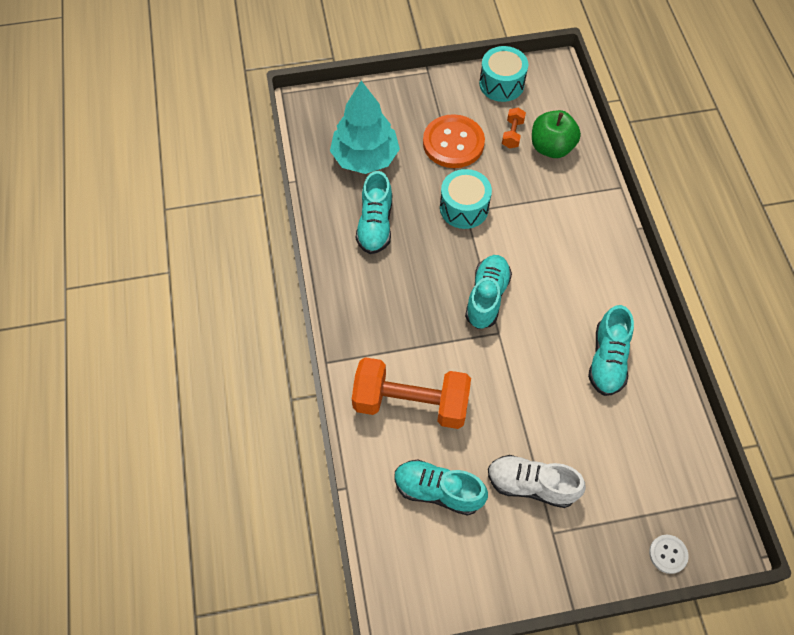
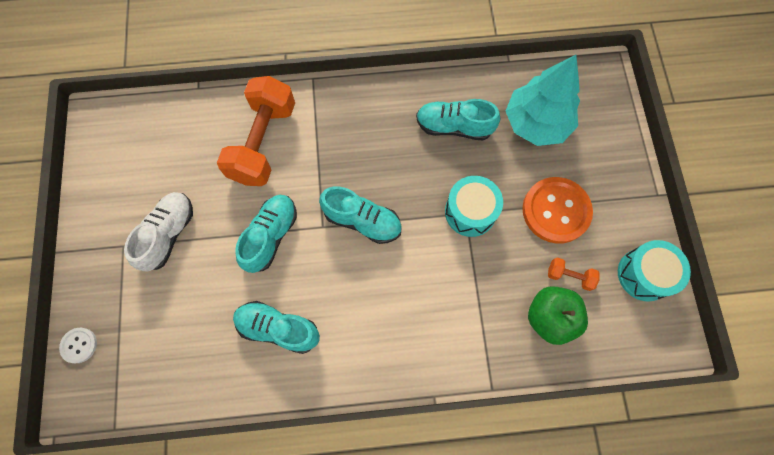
camera: 95 degrees right, 10 degrees up
(438, 491) = (180, 157): turquoise shoe -> turquoise shoe (271, 236)

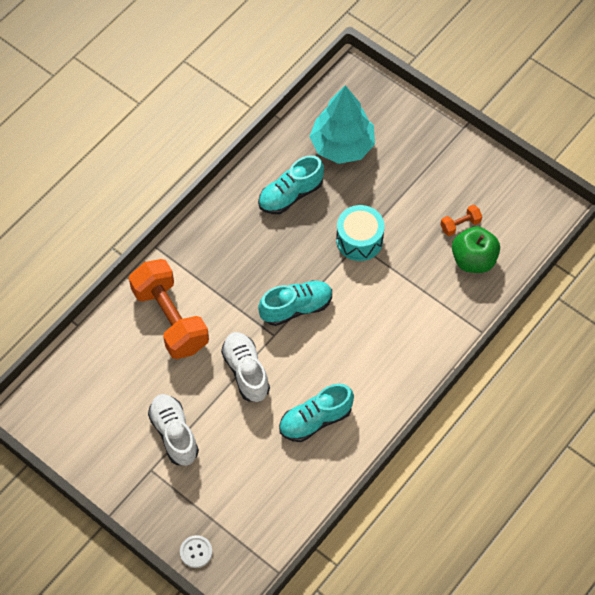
camera: 45 degrees left, 10 degrees down
(271, 236) = (246, 371): turquoise shoe -> white shoe
(556, 211) = (412, 192): orange button -> none
(644, 274) = (502, 184): turquoise drum -> none

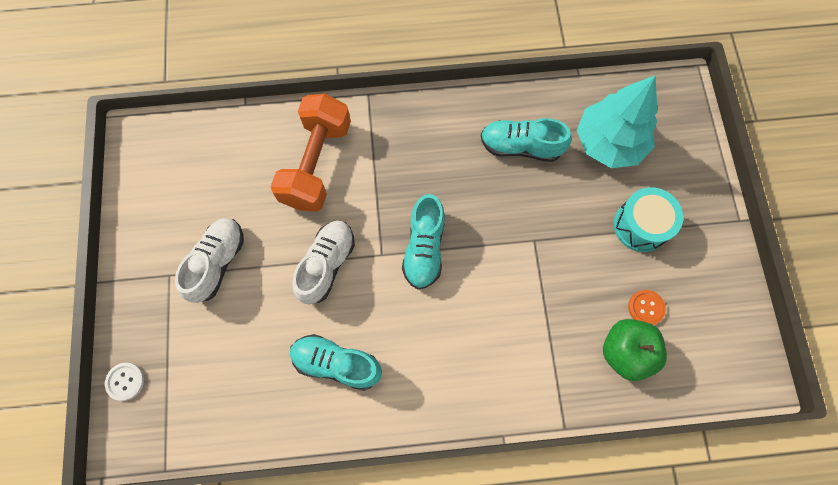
camera: 45 degrees right, 10 degrees up
(296, 308) = (424, 248): turquoise shoe -> turquoise shoe turned 75 degrees clockwise
(359, 240) = (539, 238): turquoise drum -> turquoise drum (640, 225)
(460, 225) = (646, 308): orange dumbbell -> orange button

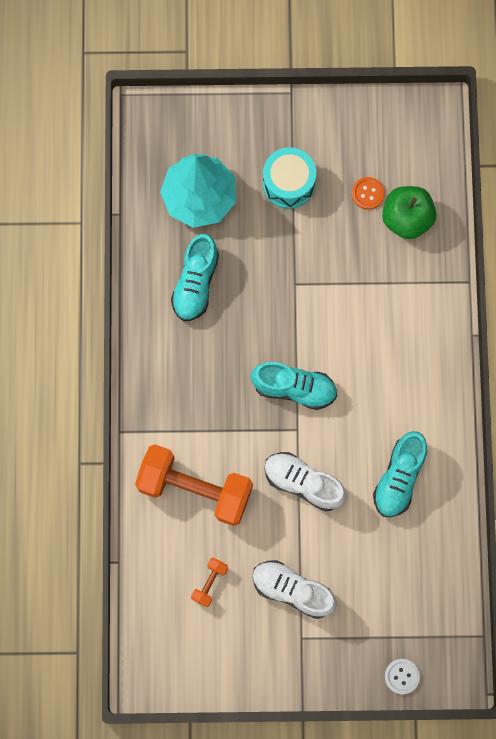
camera: 85 degrees left, 5 degrees up
(225, 185) = (209, 583): none -> orange dumbbell

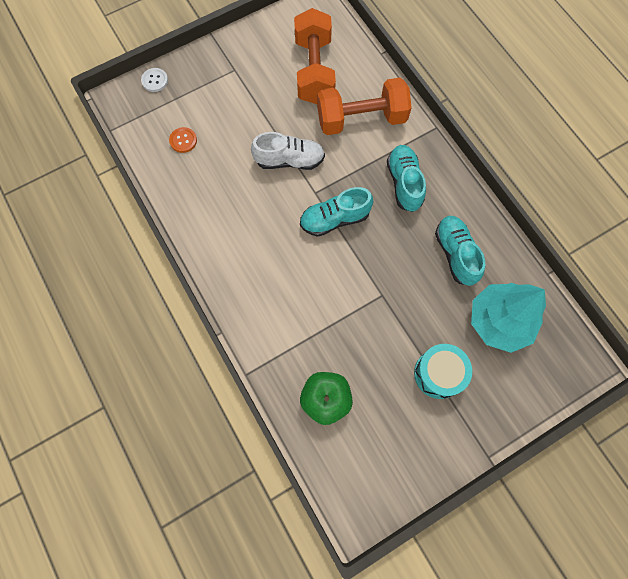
camera: 150 degrees right, 5 degrees down
(209, 583) = (314, 70): orange dumbbell -> orange dumbbell, size x2.38
(292, 590) = (257, 93): white shoe -> none
(368, 193) = (370, 403): orange button -> orange button (183, 140)
(399, 478) = (222, 198): turquoise shoe -> turquoise shoe (404, 183)

